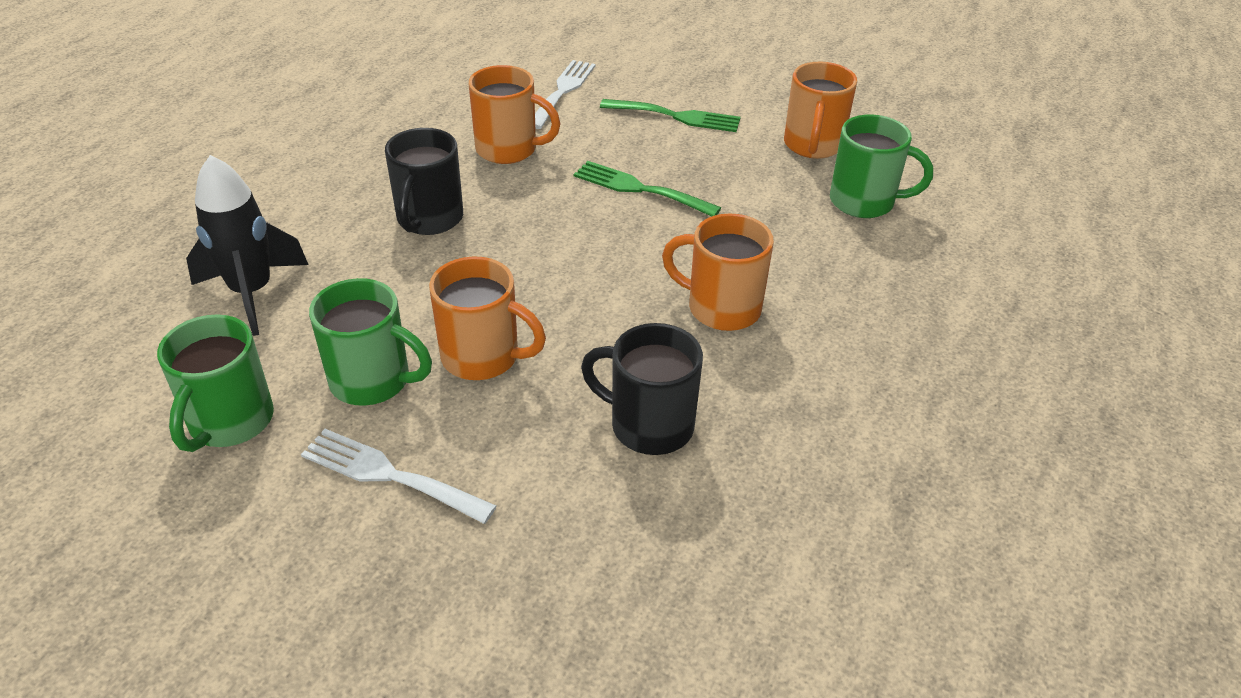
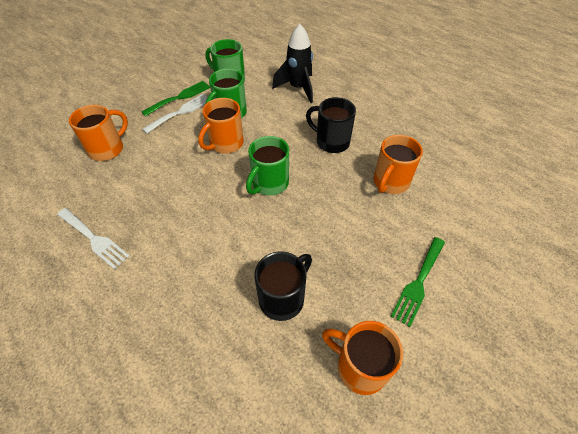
camera: 110 degrees right, 10 degrees up
(563, 91) = (461, 224): white fork -> white fork (94, 239)
(639, 189) = (332, 233): green fork -> green fork (180, 97)
(649, 425) = (155, 185): black mug -> black mug (283, 298)
(721, 308) = (210, 237): orange mug -> orange mug (107, 149)
(864, 202) = (274, 369): green mug -> green mug (269, 184)

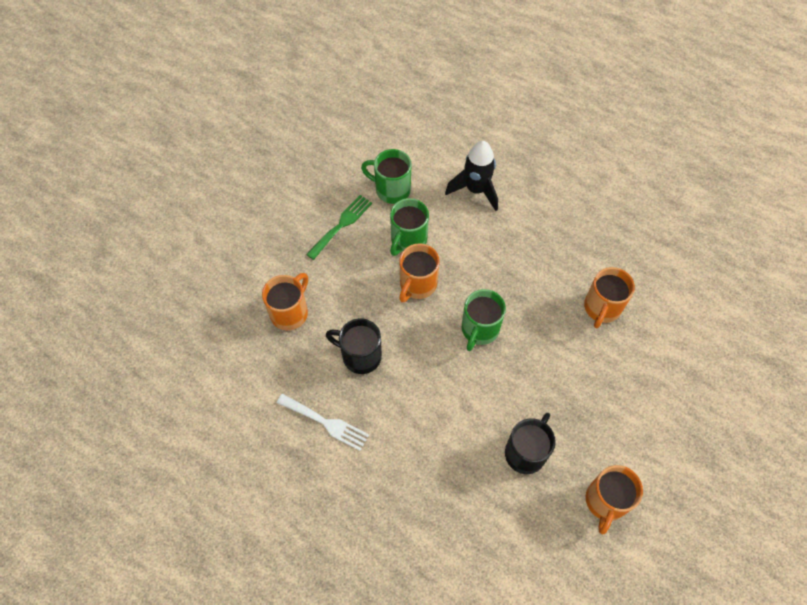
camera: 10 degrees left, 10 degrees up
(181, 112) = (351, 247): white fork -> none
(331, 142) = (531, 264): black mug -> black mug (360, 356)
(360, 367) = (605, 501): orange mug -> orange mug turned 90 degrees counterclockwise
(418, 283) = (644, 416): green fork -> none

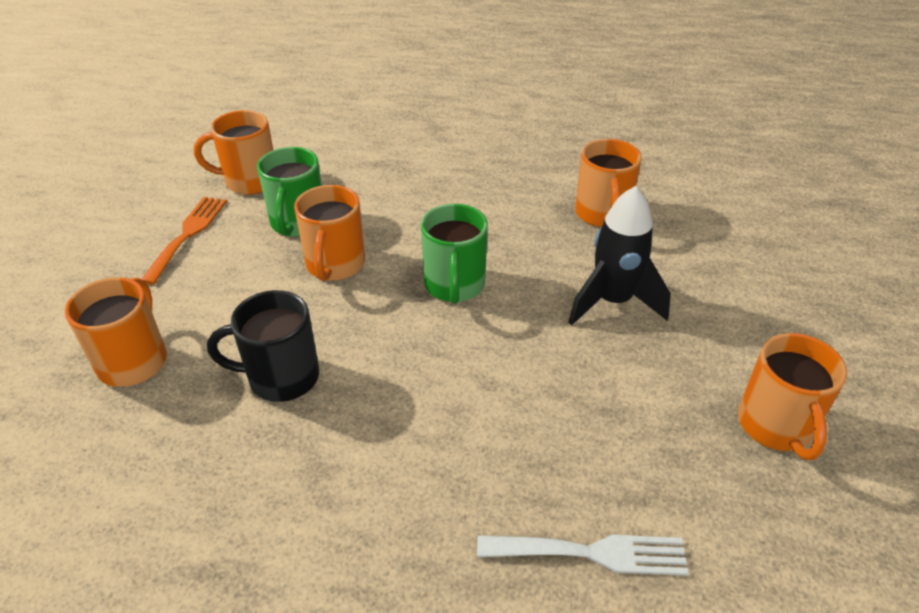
camera: 25 degrees left, 20 degrees down
(326, 423) = (256, 495): white fork -> white fork (591, 553)
(341, 225) = (187, 235): green fork -> orange fork
(391, 189) = (249, 181): green mug -> orange mug
(475, 190) = (368, 153): black rocket -> black rocket (612, 301)
(526, 452) = (616, 408): black mug -> none

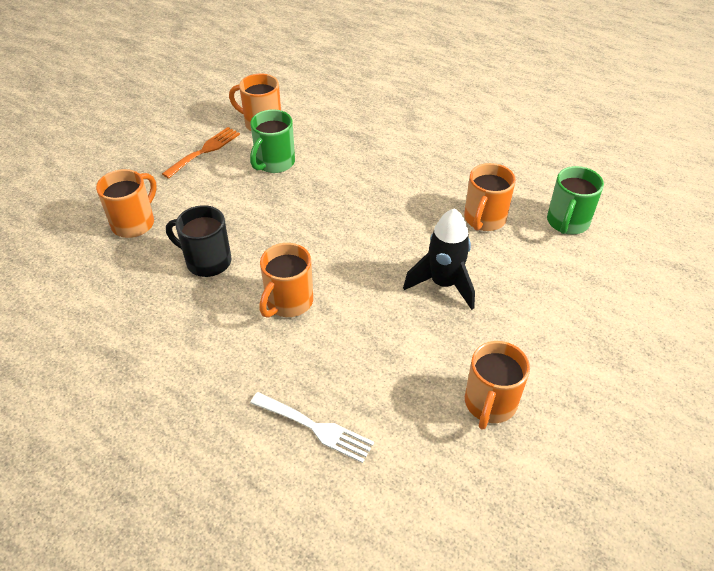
camera: 25 degrees right, 5 degrees up
(335, 265) = (280, 199): orange mug -> orange mug (288, 302)
(454, 286) = (346, 238): green mug -> green mug (567, 222)

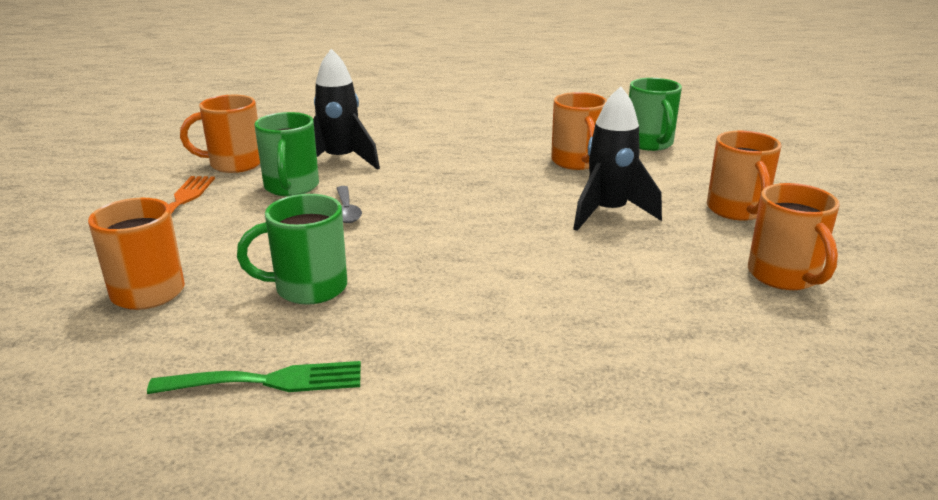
camera: 35 degrees left, 20 degrees down
(134, 320) = (268, 381): none -> green fork
(207, 261) = (308, 288): black mug -> green mug
(285, 202) = (346, 211): none -> grey spoon
(288, 302) = (465, 284): orange mug -> orange mug (737, 210)
(316, 428) = (656, 373): white fork -> none
(327, 147) = (340, 161): none -> black rocket

